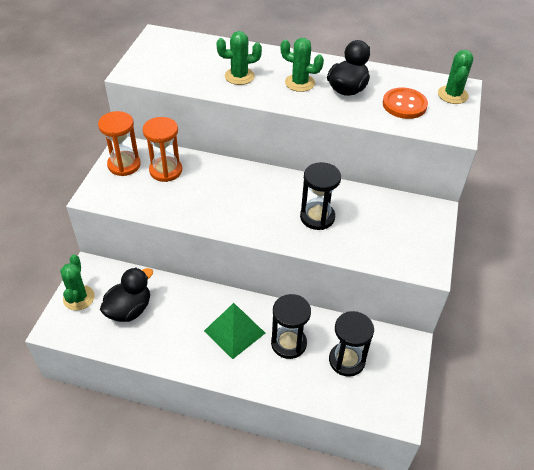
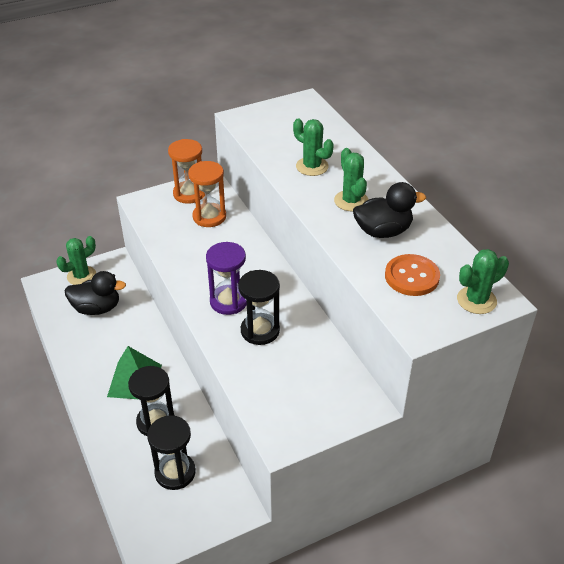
camera: 50 degrees right, 5 degrees down
(270, 215) = (228, 301): none -> purple hourglass

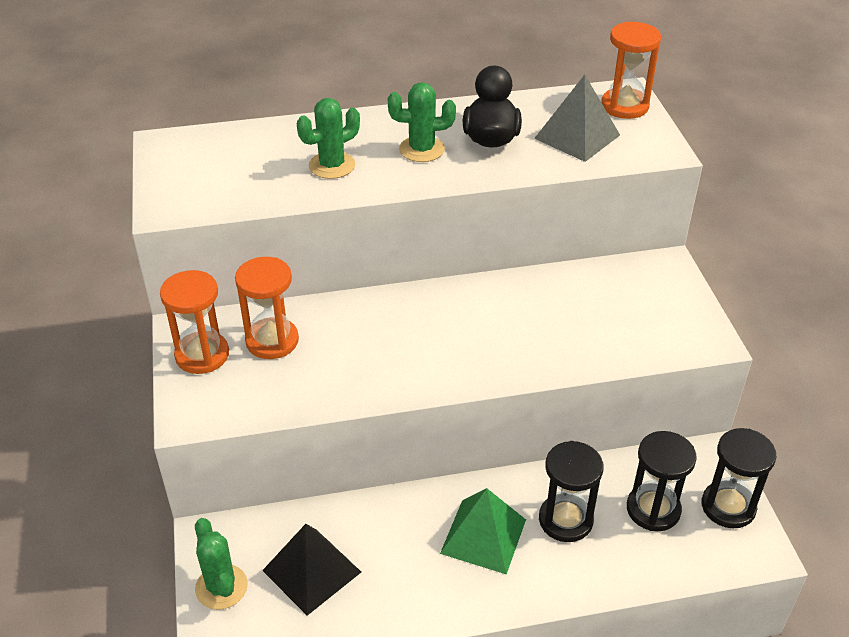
camera: 75 degrees left, 0 degrees up
(97, 308) = (311, 571): black duck -> black pyramid
(228, 301) = (465, 348): purple hourglass -> none
(260, 331) = (529, 328): black hourglass -> black hourglass (728, 506)
(412, 277) = (577, 136): orange button -> grey pyramid
(476, 300) = (624, 106): green cactus -> orange hourglass

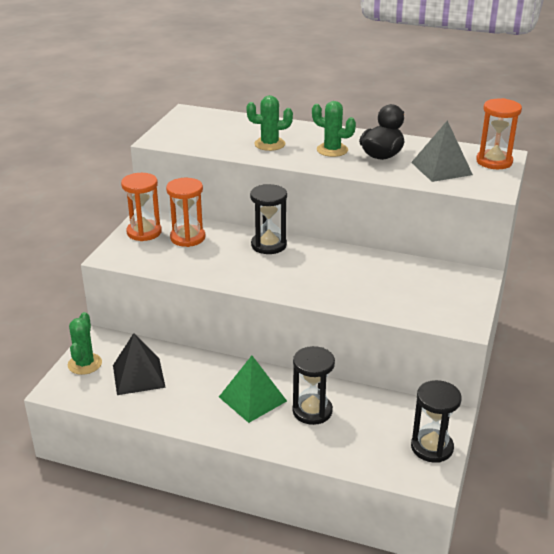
camera: 30 degrees right, 10 degrees down
(653, 509) = (376, 428): black hourglass -> black hourglass (268, 245)

